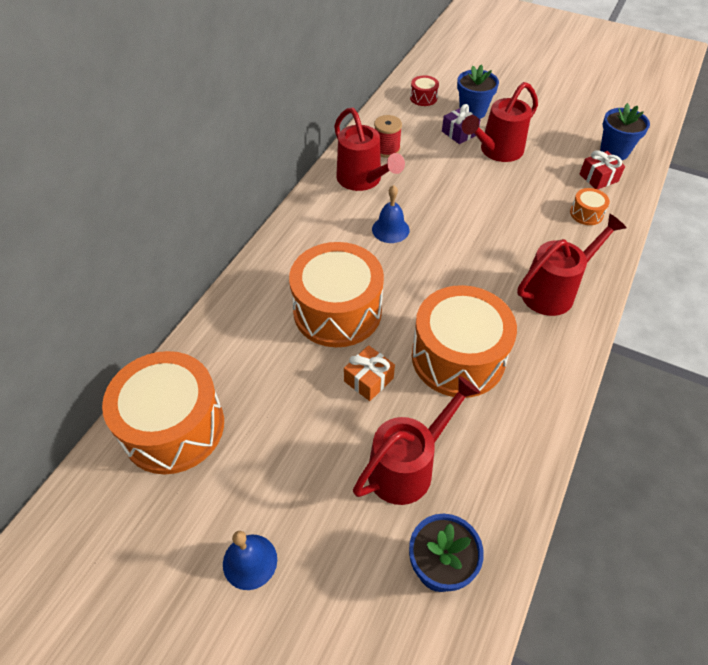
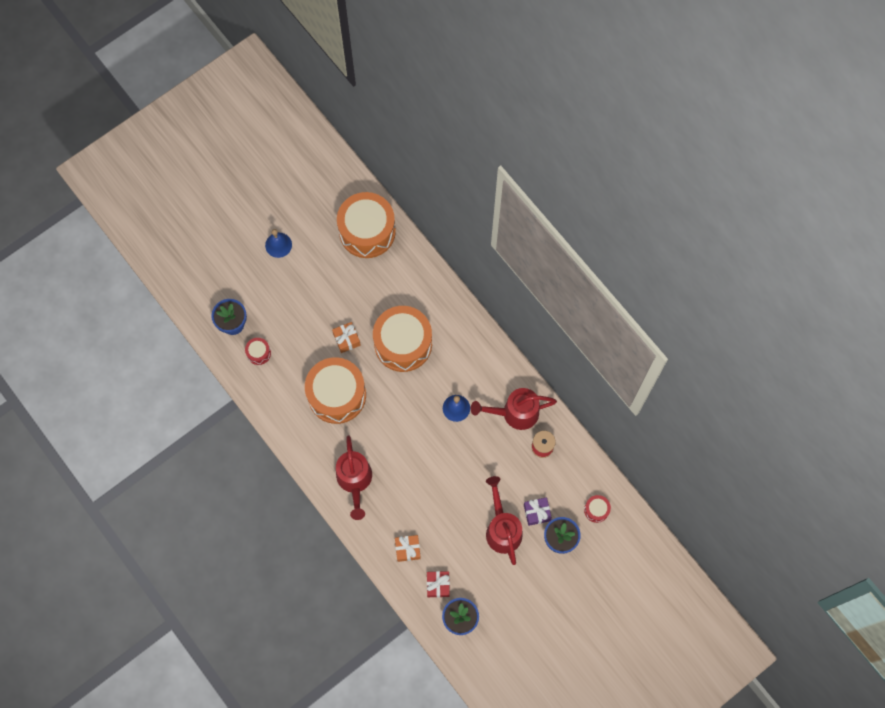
camera: 115 degrees right, 20 degrees up
(408, 466) = (287, 335): red watering can -> none
(463, 496) = (258, 353): none -> red drum
(586, 214) = (407, 549): orange drum -> orange gift

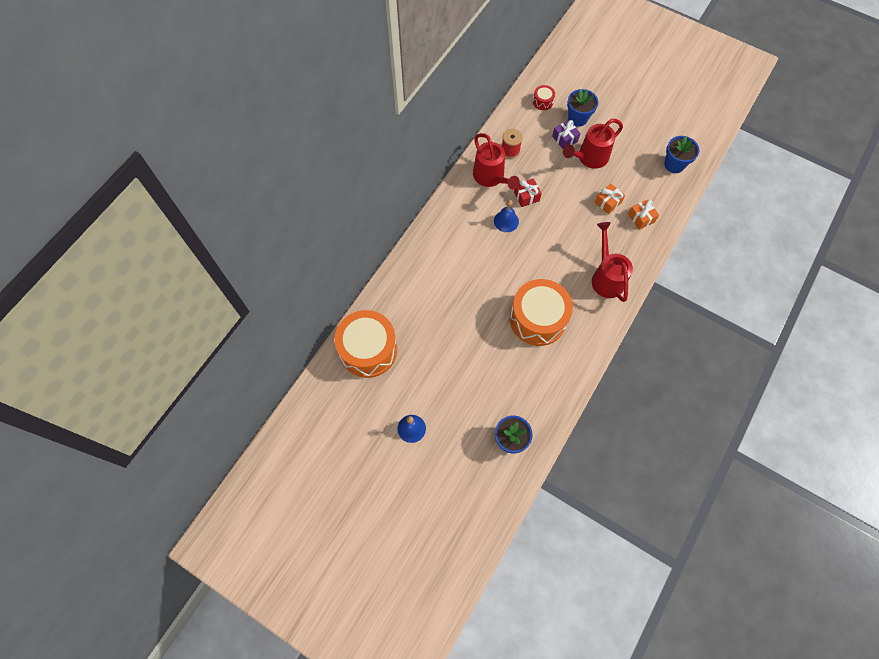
camera: 110 degrees left, 5 degrees down
(258, 353) = (528, 403): red drum -> none
(346, 339) = (482, 329): orange gift -> orange gift (607, 202)
(355, 481) = (606, 277): red watering can -> red watering can turned 75 degrees counterclockwise
(403, 344) = (466, 281): orange drum -> none
(438, 585) = (657, 187): red gift -> red gift (526, 196)

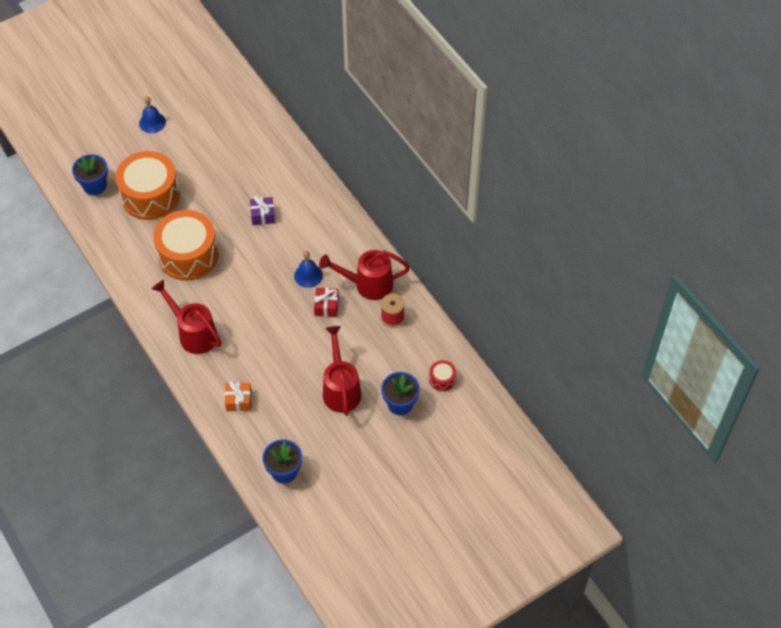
camera: 115 degrees right, 10 degrees down
(368, 350) = (242, 117): orange drum -> orange drum (150, 196)
(564, 139) = (379, 377): purple gift -> purple gift (263, 215)
(606, 277) = (193, 333): red watering can -> red watering can turned 150 degrees counterclockwise
(607, 202) = (276, 378): orange gift -> none

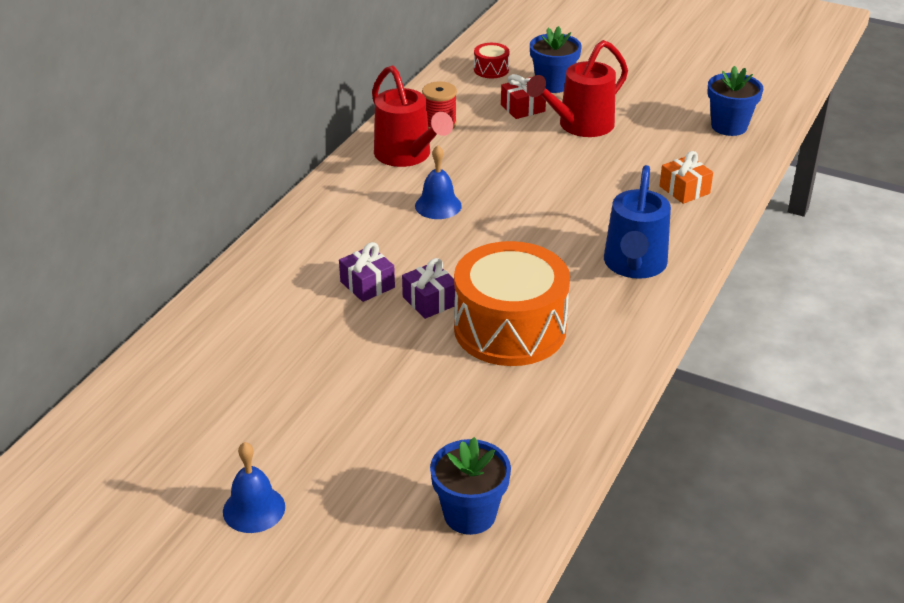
camera: 120 degrees left, 20 degrees down
(150, 196) = (431, 427): orange drum -> none
(193, 333) = (634, 266): red watering can -> blue watering can
(232, 234) = (430, 301): none -> purple gift
(326, 306) = (473, 174): red gift -> red gift (522, 108)

